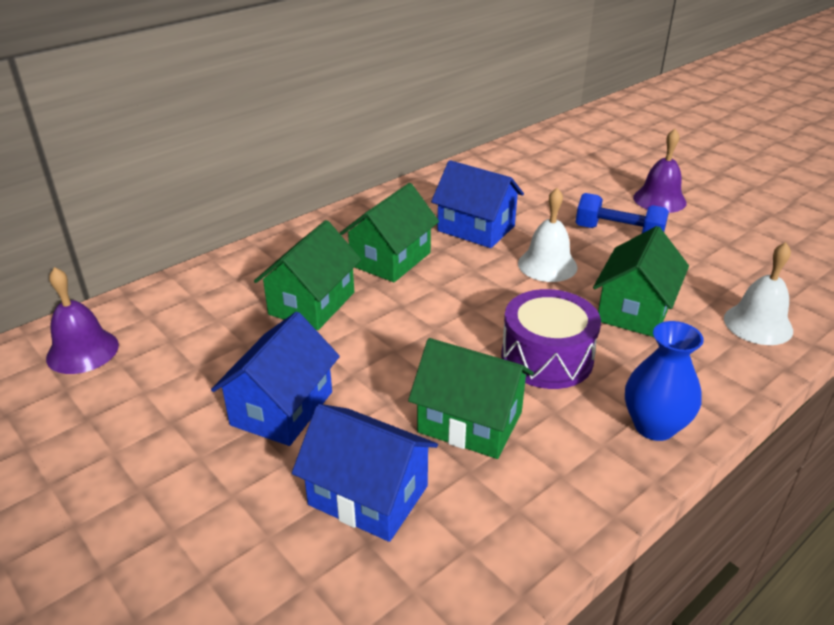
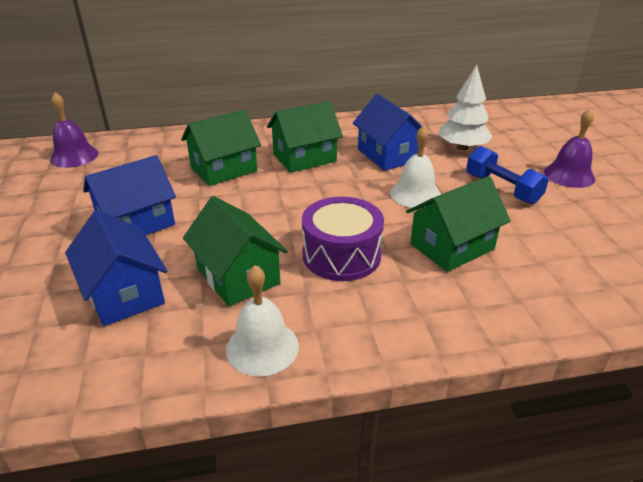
camera: 30 degrees right, 0 degrees up
(539, 197) = (462, 147): none -> white tree
(654, 426) = (371, 333): blue vase -> none
(758, 324) = (556, 294): white bell -> white bell (262, 347)

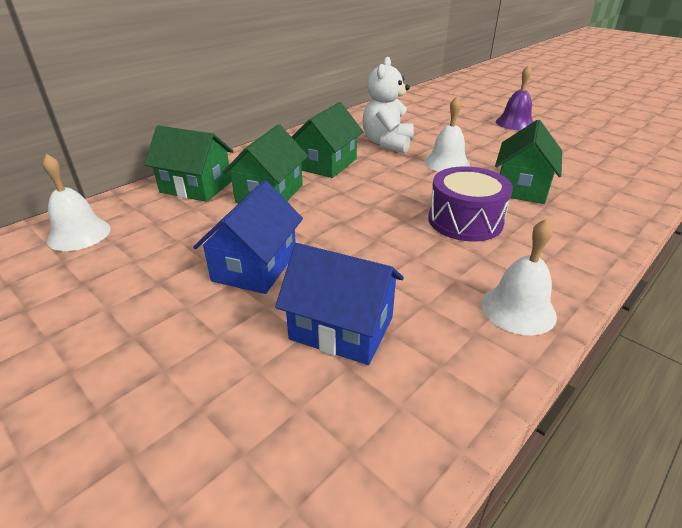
camera: 35 degrees left, 0 degrees up
(74, 156) = (79, 234): purple bell -> white bell
(238, 276) = (416, 268): green house -> green house (196, 187)
(388, 155) = (387, 143): blue house -> white teddy bear
(462, 147) = (428, 124): white tree -> none
(502, 189) = (492, 142): blue dumbbell -> none

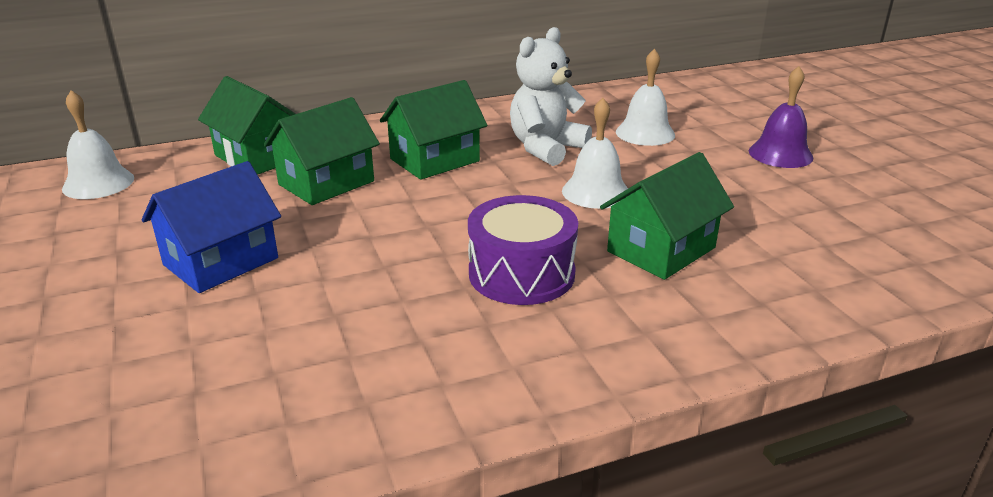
camera: 25 degrees right, 5 degrees down
(341, 328) = (231, 352): blue house -> none
(518, 309) = (449, 396): white bell -> white bell (645, 133)

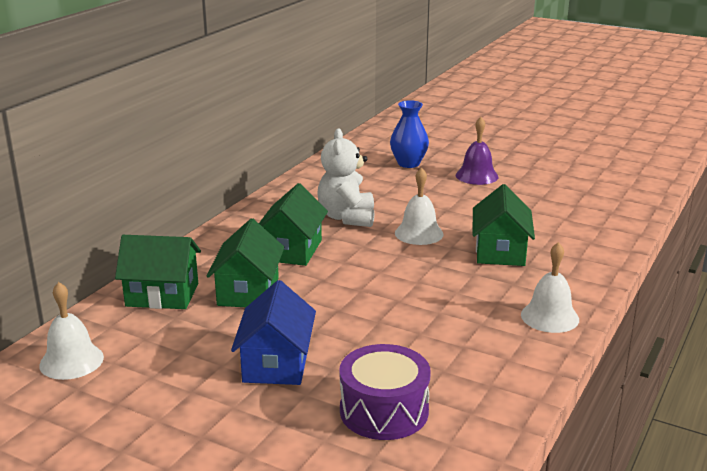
camera: 40 degrees left, 5 degrees down
(521, 273) = (455, 293): purple drum -> purple drum (384, 411)
(645, 133) = (388, 187): white bell -> white bell (549, 317)
(713, 116) = (408, 163): none -> blue vase

